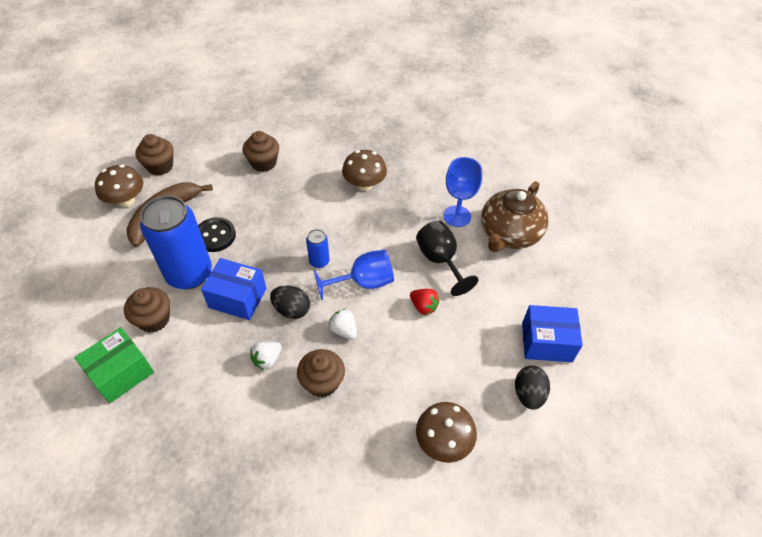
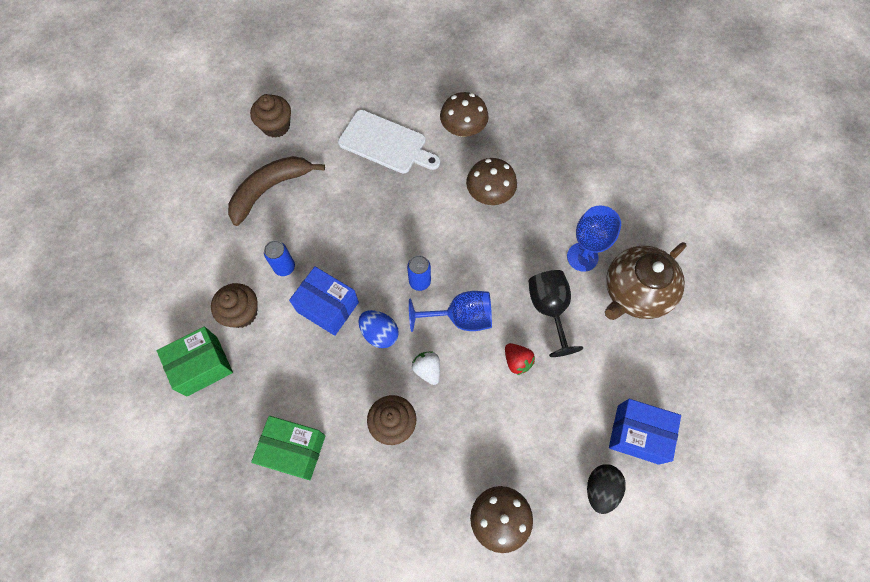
camera: 15 degrees right, 15 degrees up
(126, 200) = (235, 163): brown mushroom -> brown mushroom (463, 129)
(189, 274) = (284, 267): blue can -> blue can, size x0.44
(215, 236) = (318, 226): black button -> none
(229, 427) = (294, 450): none -> green box
(263, 163) = (386, 143): brown cupcake -> white cutting board
(267, 360) = (344, 385): white strawberry -> none
(292, 310) = (379, 333): black egg -> blue egg

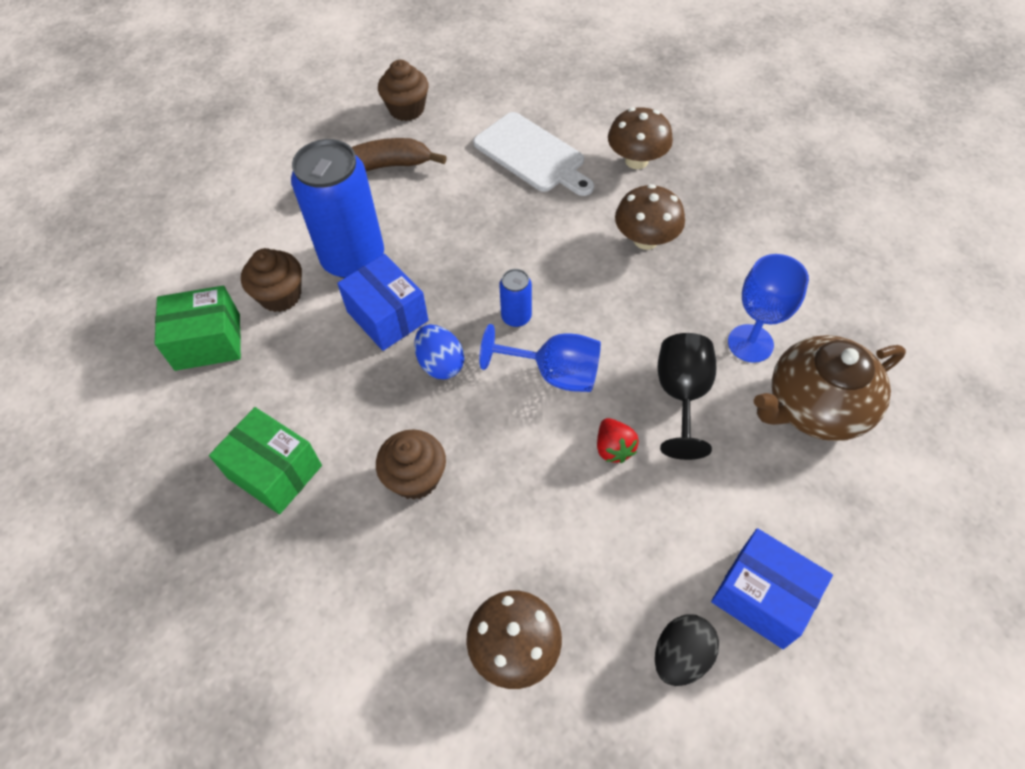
camera: 20 degrees right, 10 degrees down
(284, 267) = (353, 259): blue can -> blue can, size x2.26
(427, 370) = (486, 424): white strawberry -> none

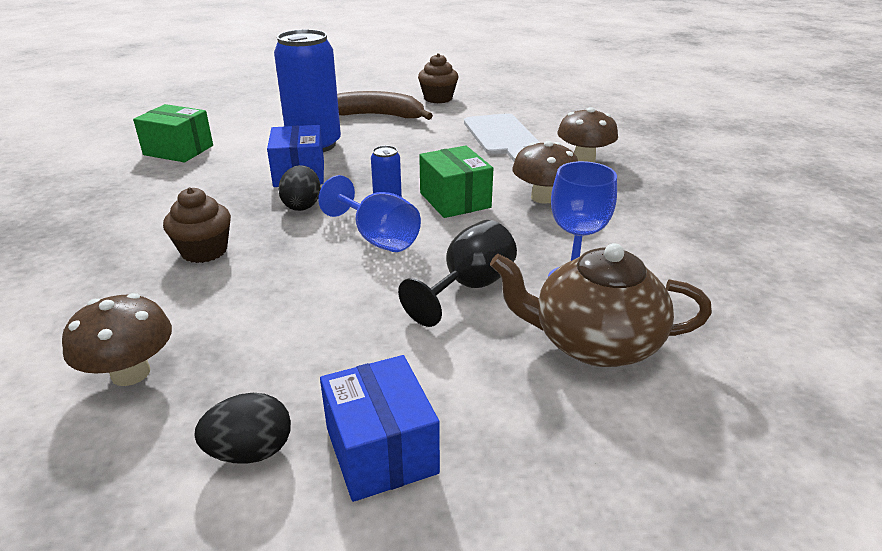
camera: 30 degrees right, 25 degrees down
(275, 471) = (126, 214): green box -> green box (455, 200)
(280, 295) = (247, 146): brown cupcake -> none
(440, 364) = (302, 205): blue egg -> black egg
(613, 448) = (370, 294): red strawberry -> none

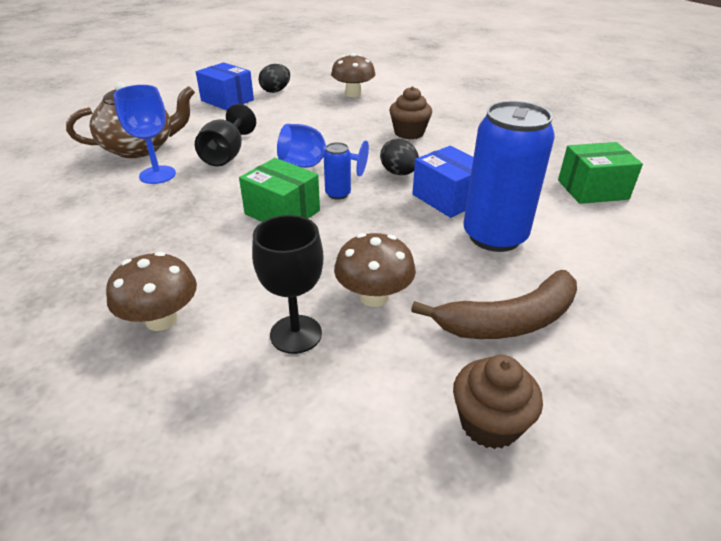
camera: 150 degrees right, 5 degrees up
(502, 136) = (296, 334): white cutting board -> black goblet
(543, 197) = (199, 240): brown mushroom -> brown mushroom (374, 296)

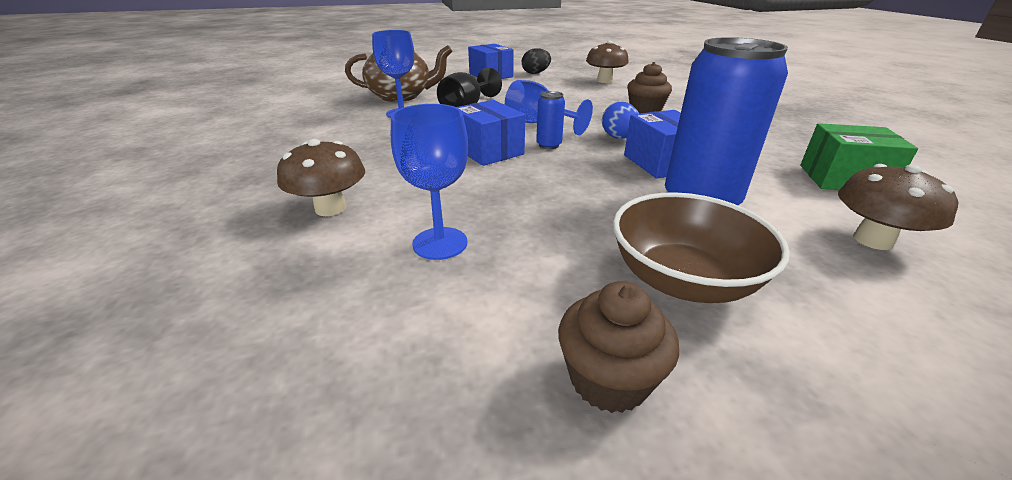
camera: 20 degrees right, 5 degrees down
(282, 212) = (488, 151): green box -> blue box
(296, 334) = (440, 243): black goblet -> blue goblet
(374, 296) = (537, 228): brown mushroom -> brown mushroom (873, 240)
(399, 173) = (618, 138): black egg -> blue egg
(508, 321) = (682, 280): brown banana -> brown bowl

